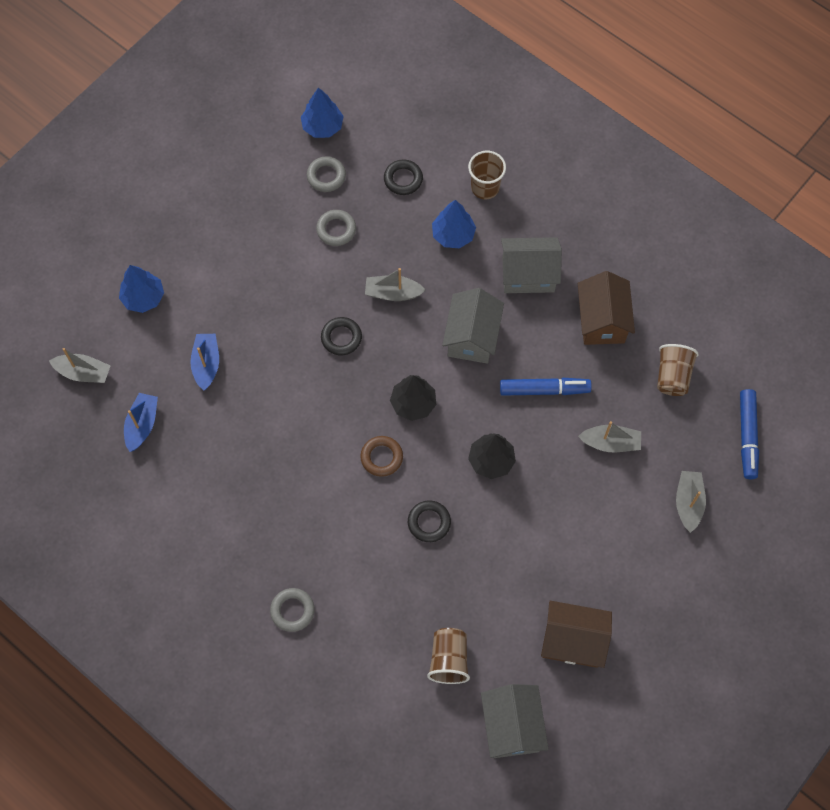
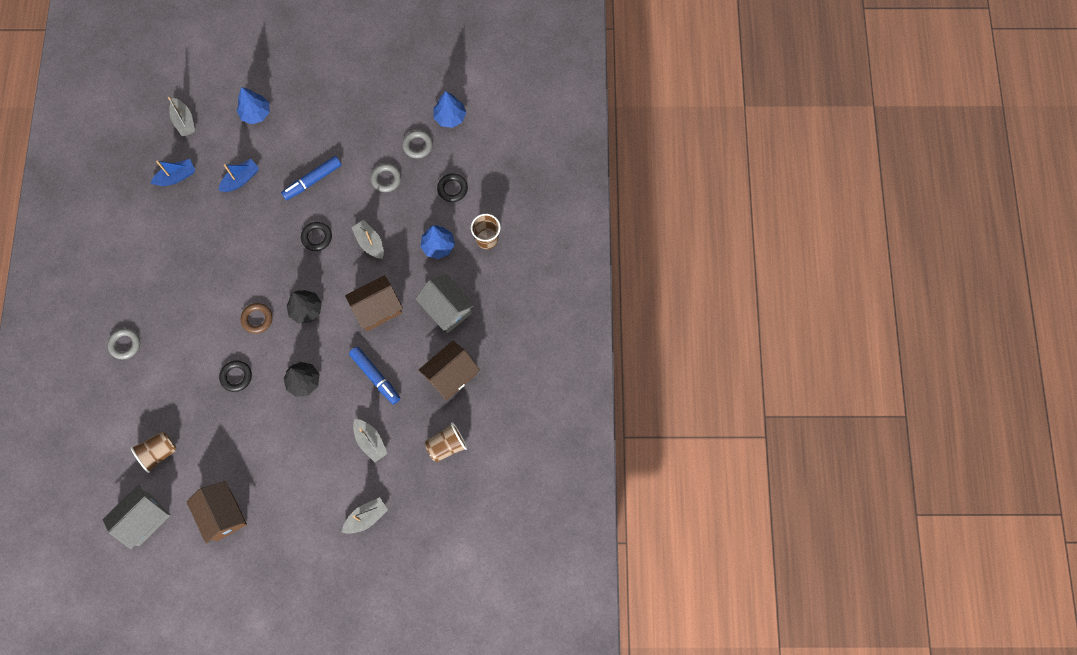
camera: 50 degrees right, 5 degrees up
(472, 337) = (377, 309): grey house -> brown house
(747, 436) = (441, 521): blue marker -> blue marker (312, 180)

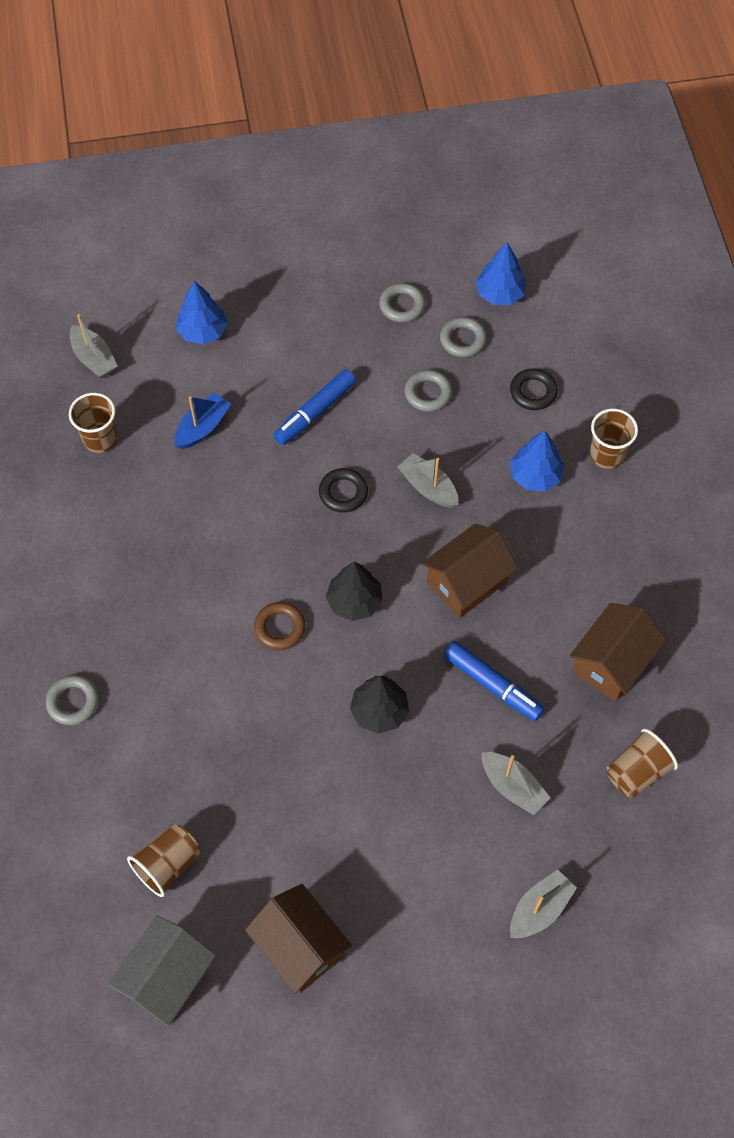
camera: 10 degrees left, 10 degrees down
(176, 177) = (100, 438): blue boat -> brown cup
(236, 377) = (268, 722): black ring -> none
(385, 115) = (402, 305): none -> grey ring
(447, 309) = (576, 565): grey house -> none

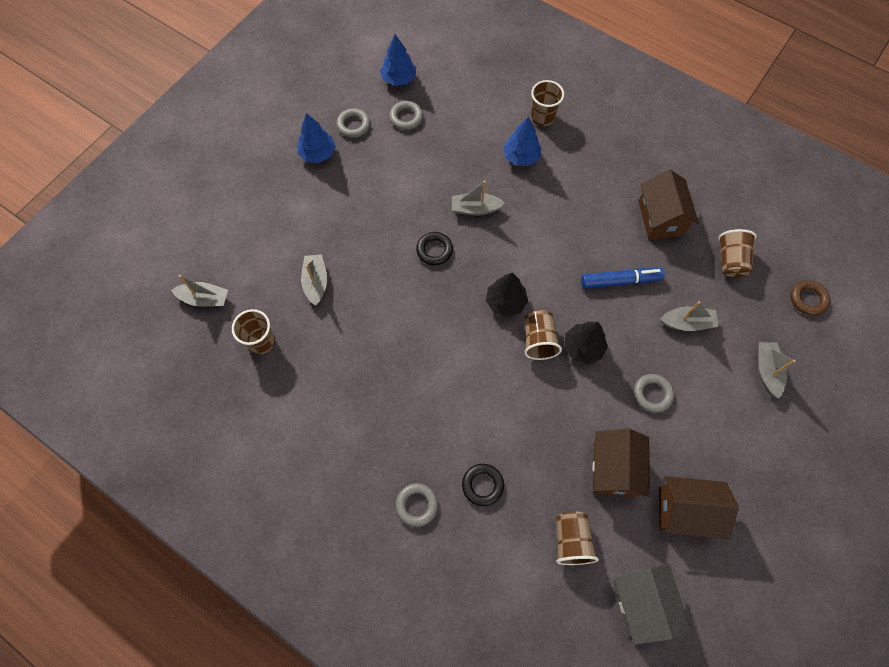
camera: 45 degrees left, 5 degrees up
(203, 331) = (255, 229): blue tree -> blue tree (318, 153)
(203, 427) = (316, 282): blue boat -> grey boat
(280, 628) = (483, 353): brown ring -> brown ring (808, 299)
(315, 412) = (370, 220): blue marker -> none
(344, 665) = (538, 340): none -> brown cup
(428, 393) = (419, 160): grey ring -> grey ring (652, 394)
(467, 582) = (549, 240): brown house -> brown house (614, 469)
(533, 392) = (472, 115): black ring -> black ring (482, 485)

